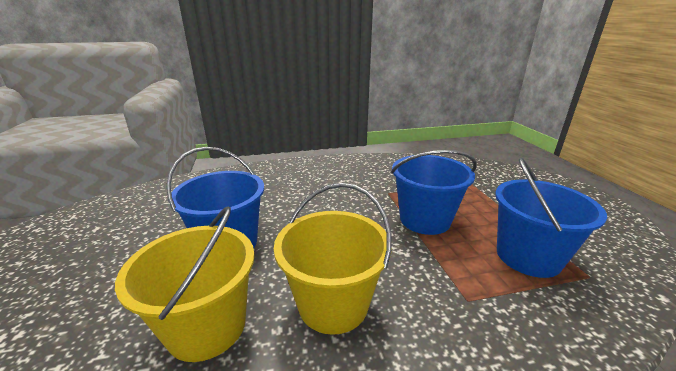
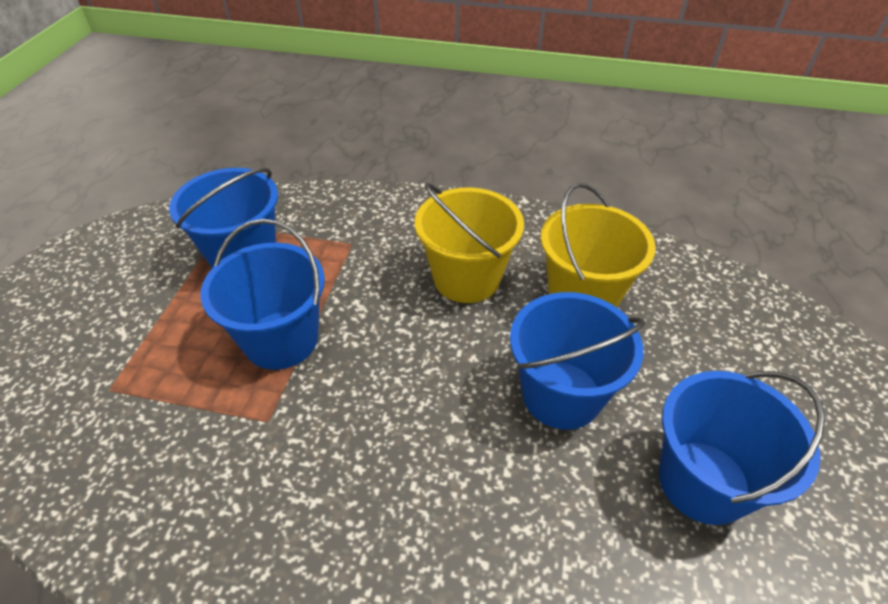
camera: 155 degrees left, 20 degrees up
(142, 229) = (703, 481): none -> blue bucket

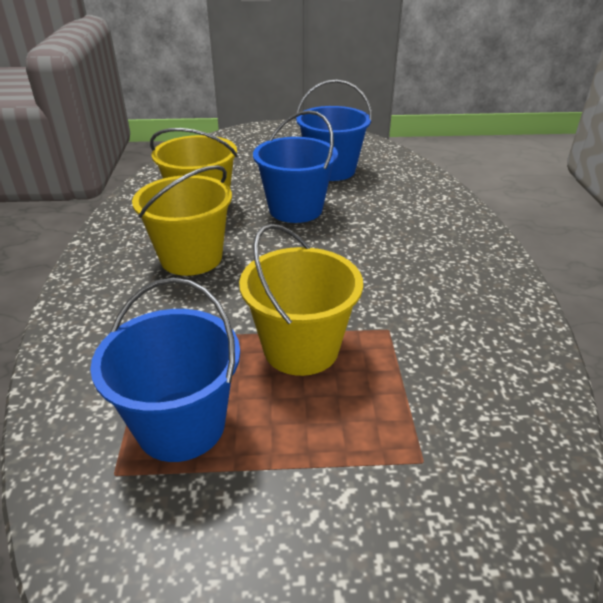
camera: 105 degrees left, 10 degrees down
(281, 340) = (301, 348): blue bucket -> yellow bucket

